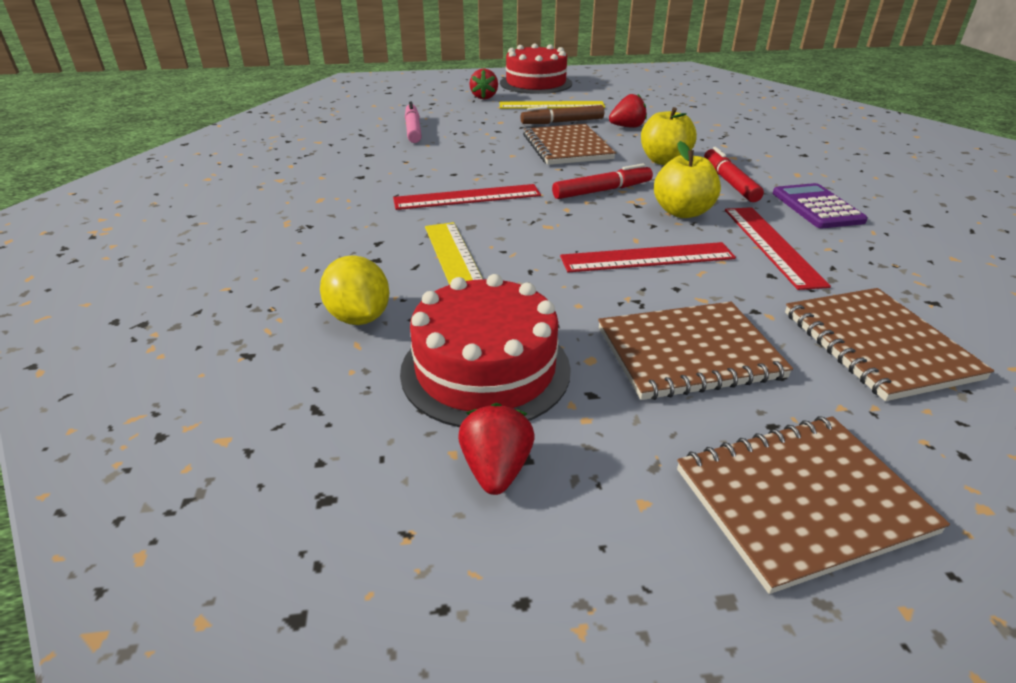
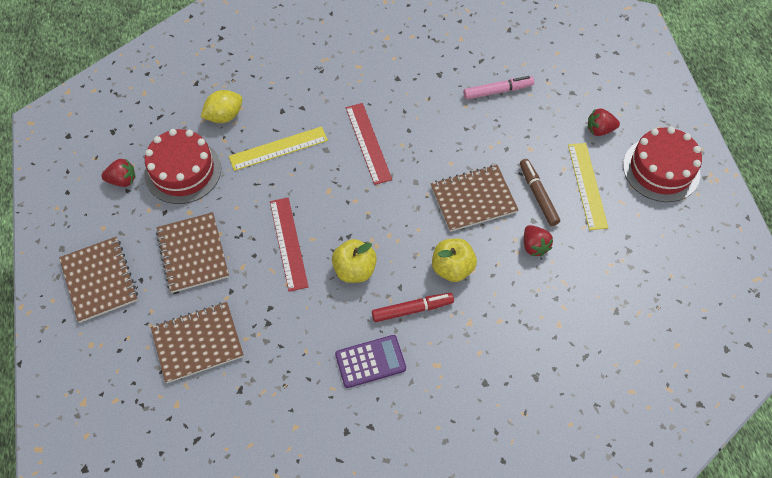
camera: 85 degrees right, 25 degrees up
(601, 191) = (387, 222): red marker -> none
(772, 245) = (308, 316): red ruler -> none

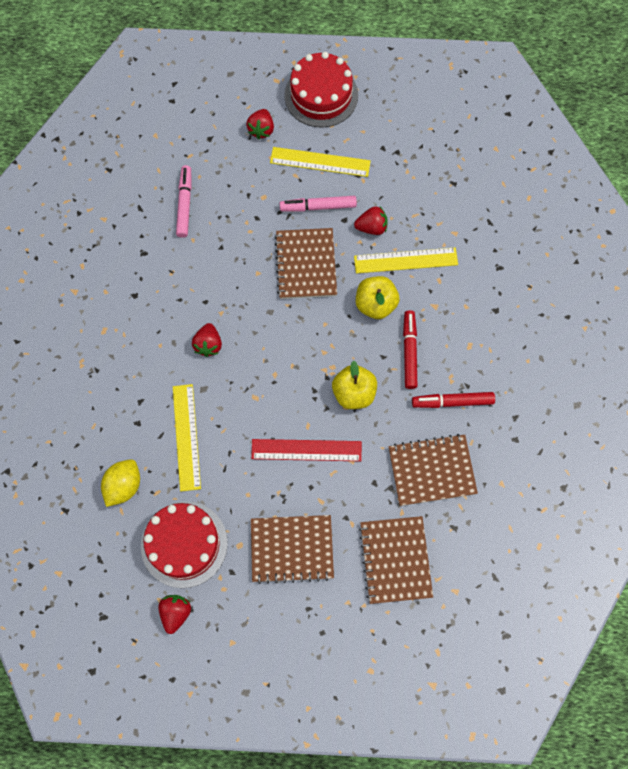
camera: 75 degrees left, 10 degrees up
(99, 280) = (297, 653): brown notebook -> brown notebook (432, 471)
(224, 116) = (123, 486): yellow lemon -> yellow lemon turned 45 degrees clockwise
(368, 143) = (208, 345): red ruler -> red strawberry
(370, 361) = (453, 402): purple calculator -> red marker
(510, 284) = (405, 260): none -> yellow ruler
(538, 195) = (318, 207): brown marker -> pink marker

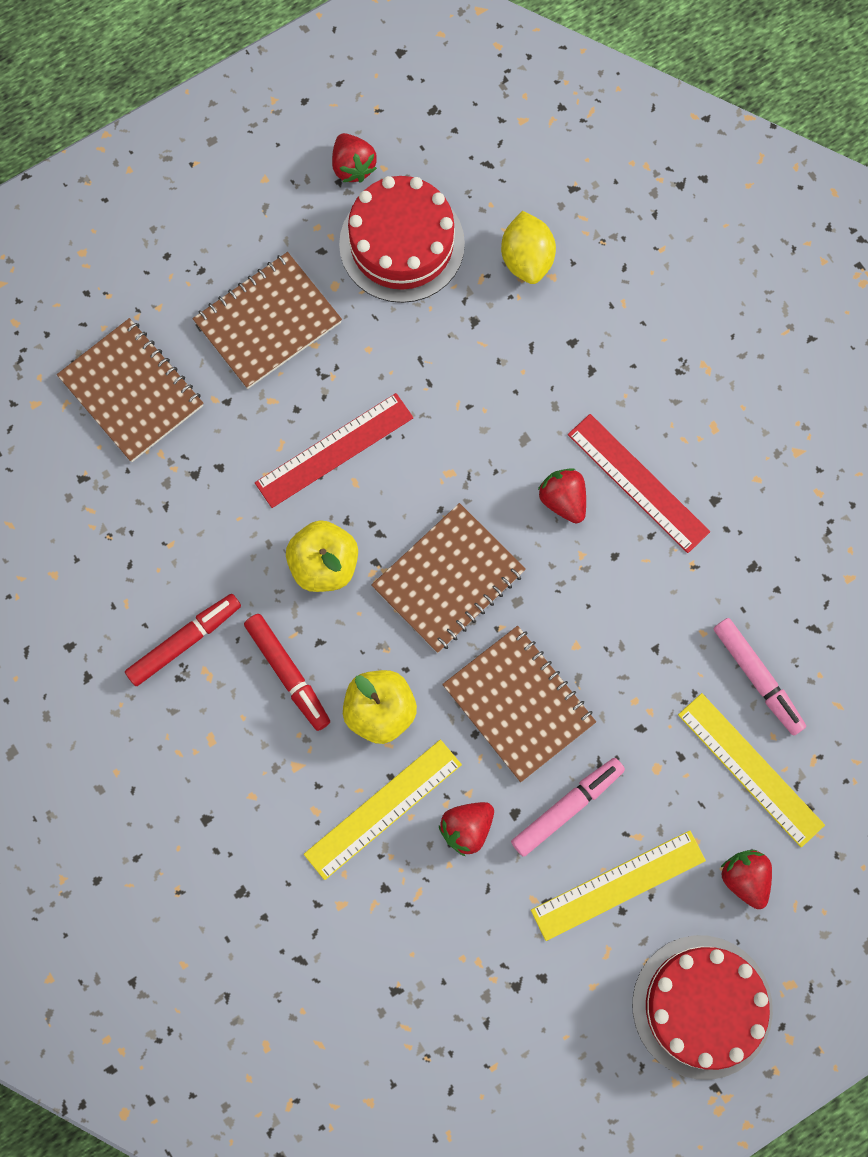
camera: 145 degrees right, 5 degrees up
(164, 328) = (638, 483): none -> red ruler
(186, 437) = (497, 366): yellow ruler -> yellow ruler (750, 769)
(432, 471) = (155, 531): brown notebook -> brown notebook (448, 579)

